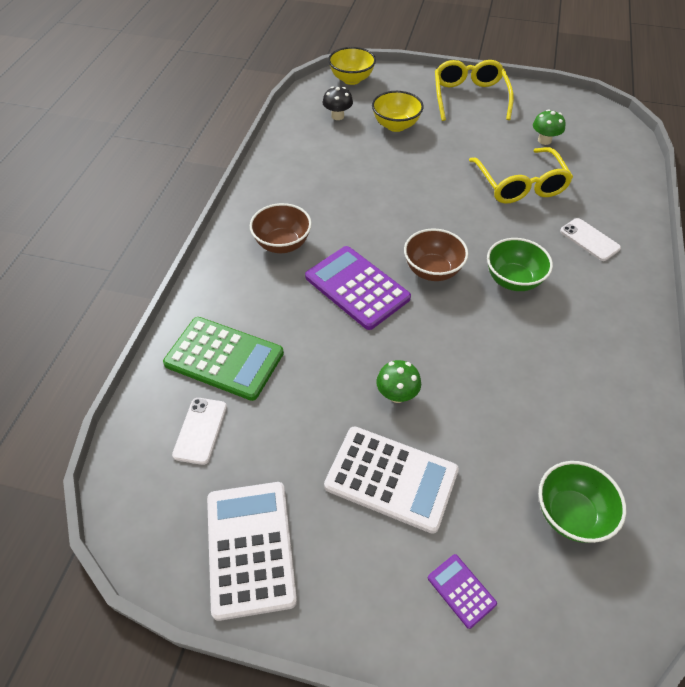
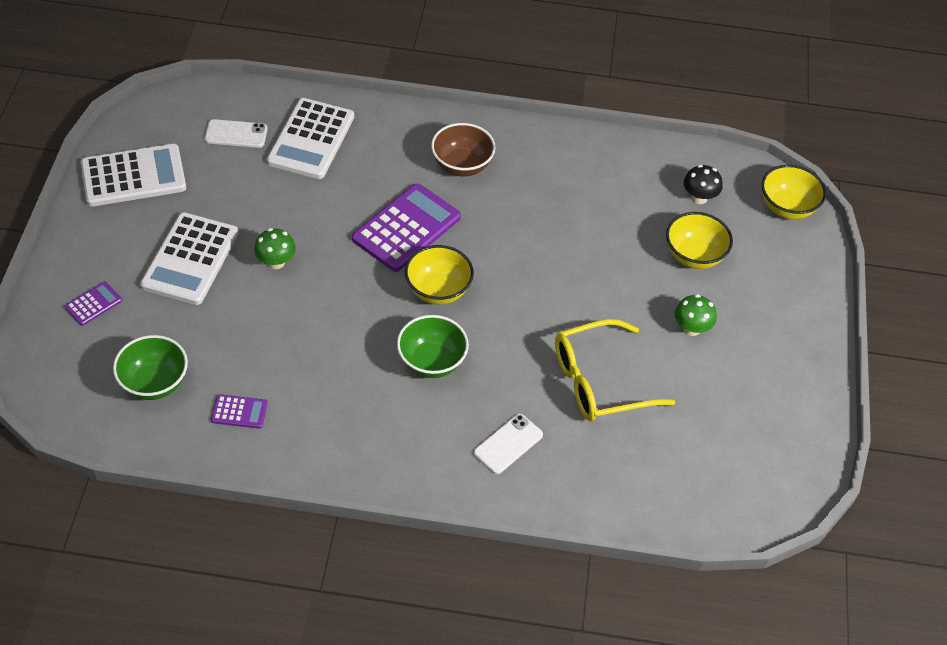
camera: 80 degrees right, 0 degrees up
(224, 358) = (311, 139): green calculator -> white calculator
(432, 270) = (438, 290): brown bowl -> yellow bowl
(469, 97) = (781, 337): yellow glasses -> none
(544, 140) = (701, 417): green mushroom -> green mushroom (691, 328)
(594, 430) = (239, 412): none -> purple calculator

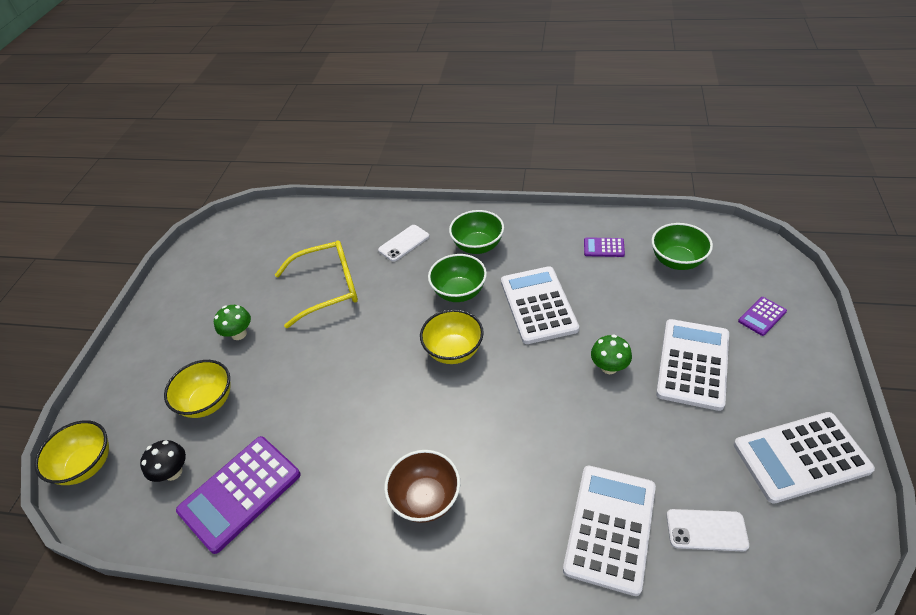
camera: 170 degrees left, 5 degrees down
(338, 337) = (538, 305): none -> white calculator
(405, 430) = (478, 246): none -> green bowl
(406, 228) = (486, 412): purple calculator -> purple calculator (240, 493)

